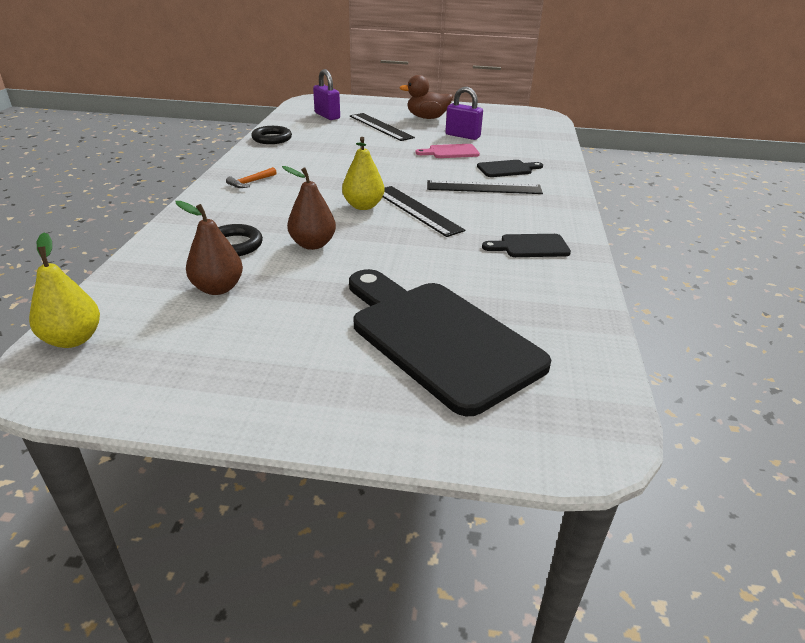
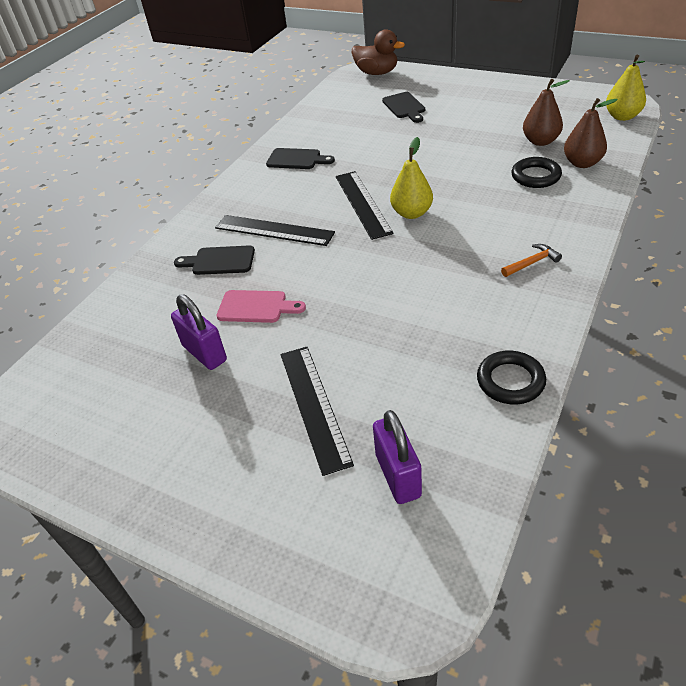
camera: 155 degrees left, 10 degrees up
(312, 244) = (468, 172): brown pear -> brown pear (582, 163)
(427, 118) = (211, 436): brown duck -> brown duck (377, 73)
(438, 338) = (404, 107): black cutting board -> black cutting board, size x0.44

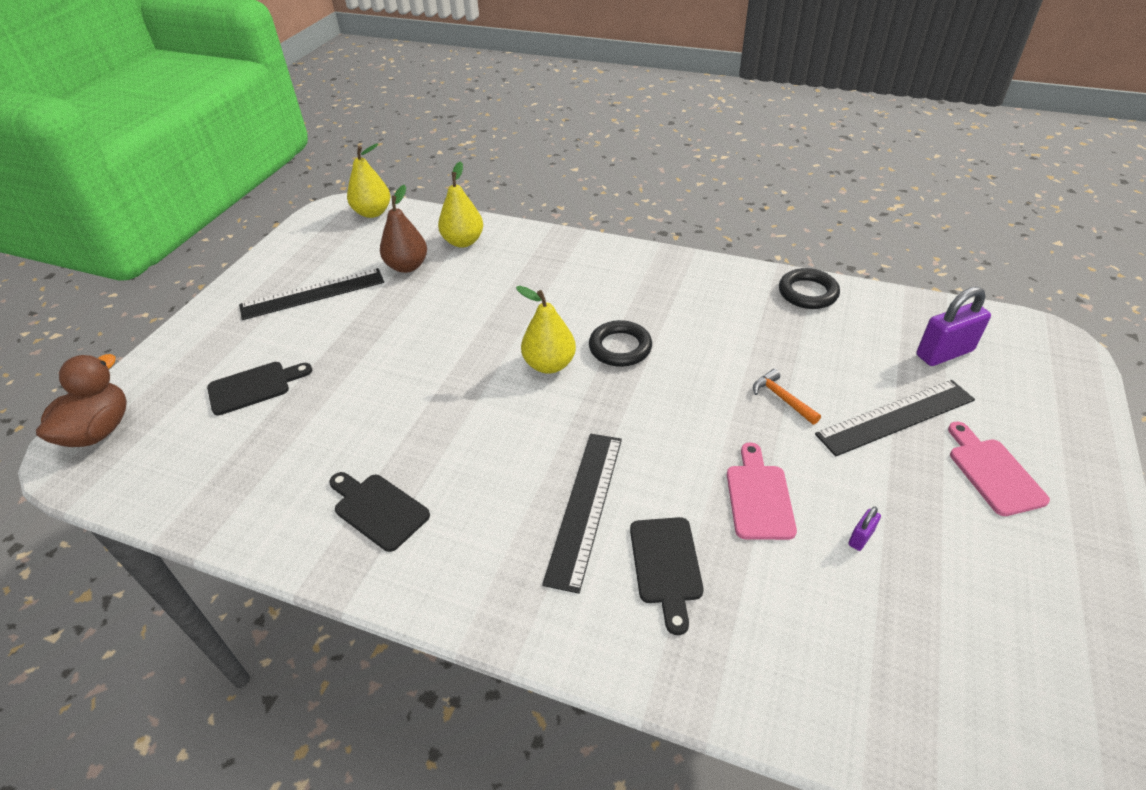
camera: 100 degrees left, 0 degrees up
(204, 353) = (860, 537): purple padlock -> purple padlock, size x0.46
(234, 456) = (993, 472): none -> pink cutting board
(296, 159) = (378, 509): black cutting board -> black cutting board turned 60 degrees counterclockwise
(363, 204) = (523, 412): black ruler -> black ruler (313, 294)
(532, 263) = (641, 278): orange hammer -> orange hammer (782, 398)
(535, 176) = (483, 271): black ring -> black ring (620, 347)
(582, 163) = (463, 242): brown pear -> yellow pear

